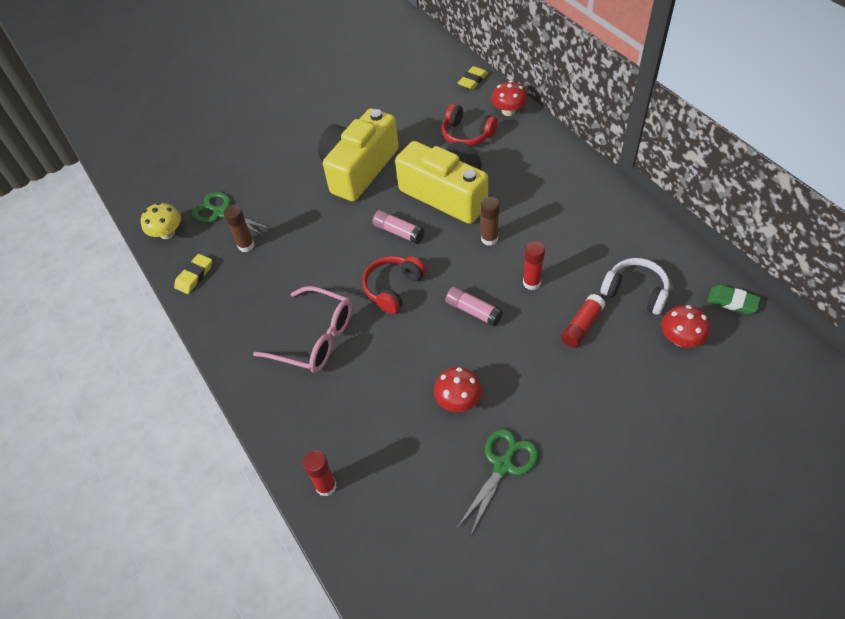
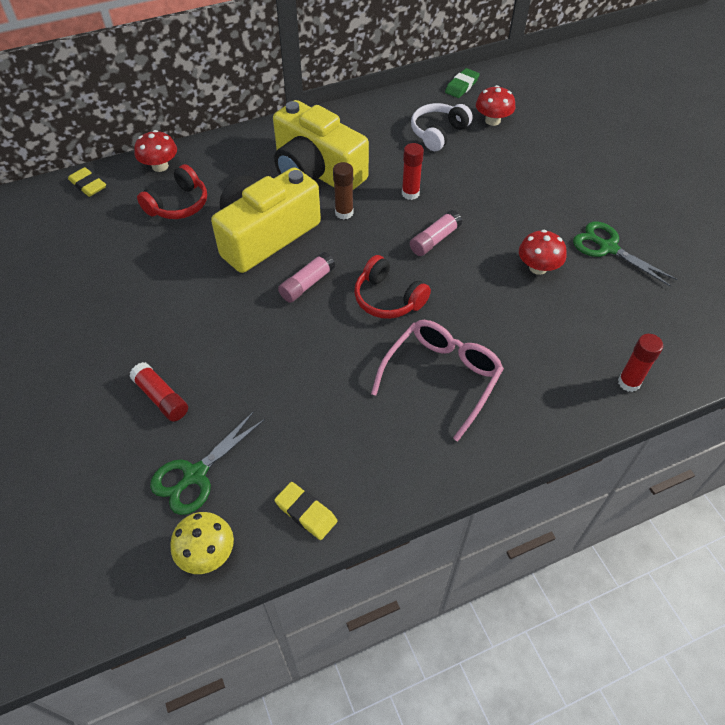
camera: 85 degrees left, 0 degrees up
(246, 245) = (271, 444): brown glue stick -> none
(359, 169) = (185, 309): yellow camera -> yellow camera (316, 171)
(582, 326) = (468, 172): red glue stick -> red glue stick (161, 398)

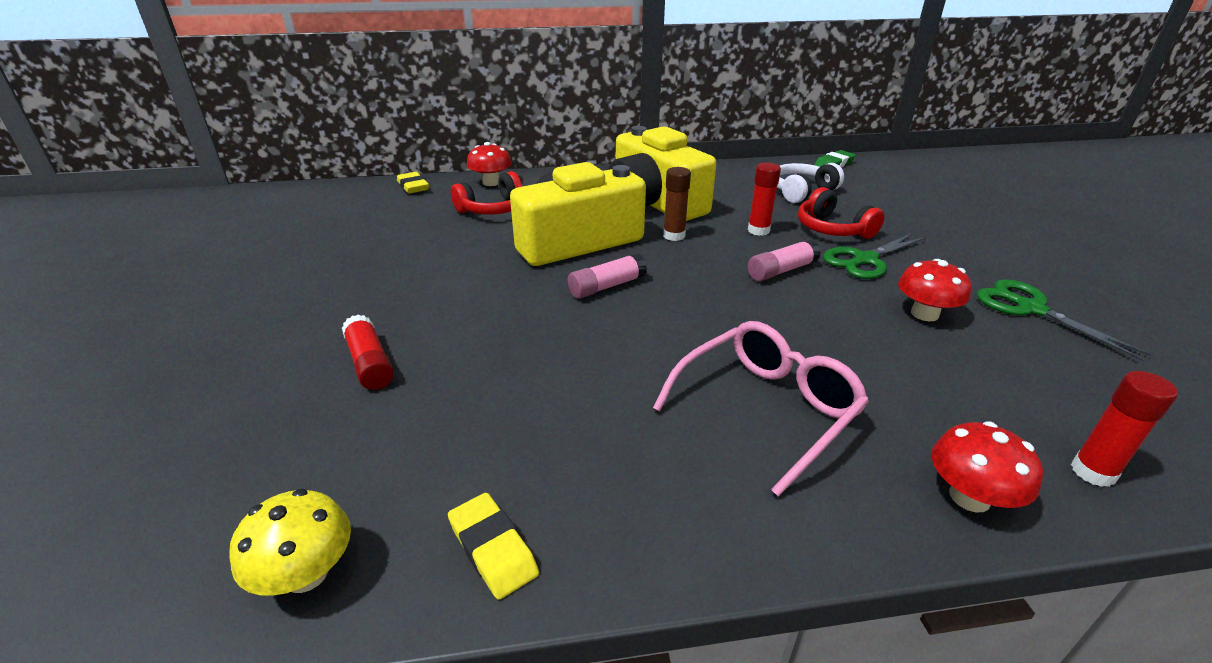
camera: 15 degrees right, 20 degrees down
(195, 475) = (357, 458): green scissors -> green scissors (865, 260)
(388, 298) = (707, 314): red headphones -> red headphones (832, 229)
(492, 120) = (868, 189): red mushroom -> red mushroom (969, 497)

